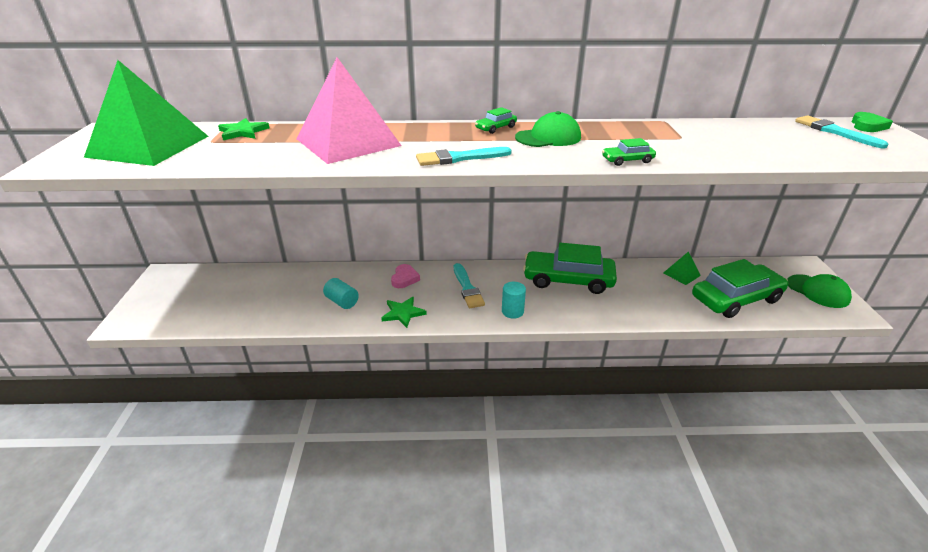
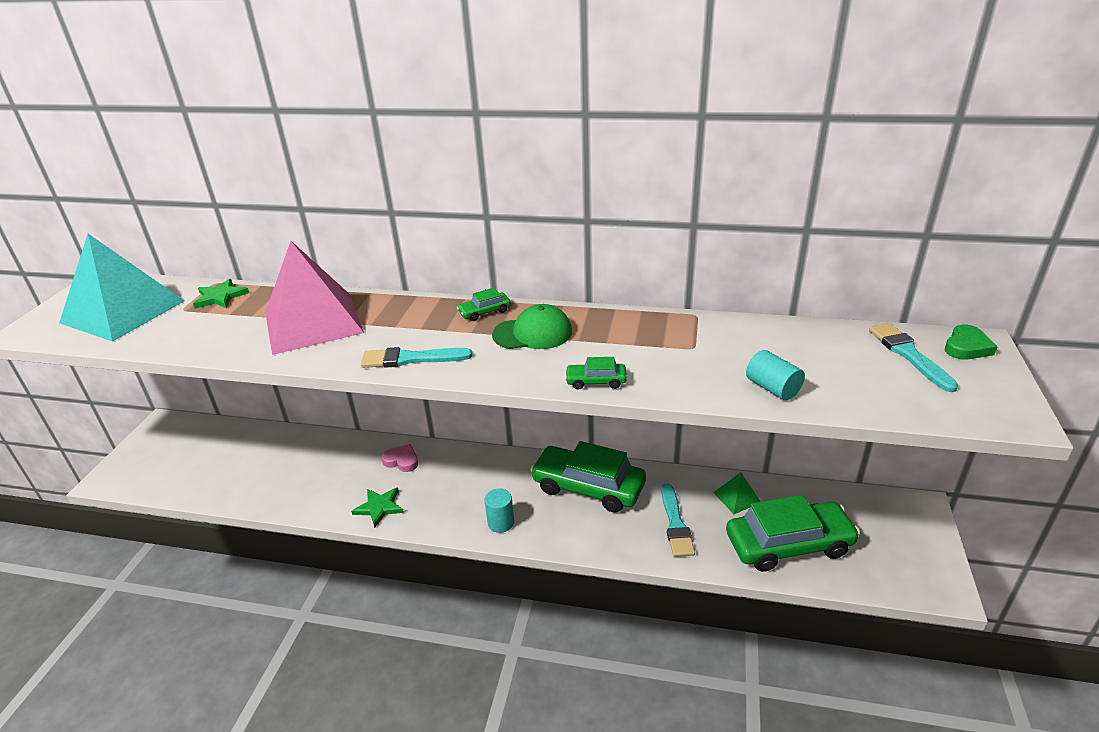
camera: 15 degrees right, 0 degrees up
(148, 146) = (123, 311): green pyramid -> turquoise pyramid
(342, 302) = (322, 483): turquoise cylinder -> turquoise cylinder (772, 388)
(404, 279) = (401, 461): pink heart -> pink heart turned 90 degrees counterclockwise
(467, 288) = (465, 483): turquoise brush -> turquoise brush (675, 524)
(818, 291) = (911, 548): green cap -> none

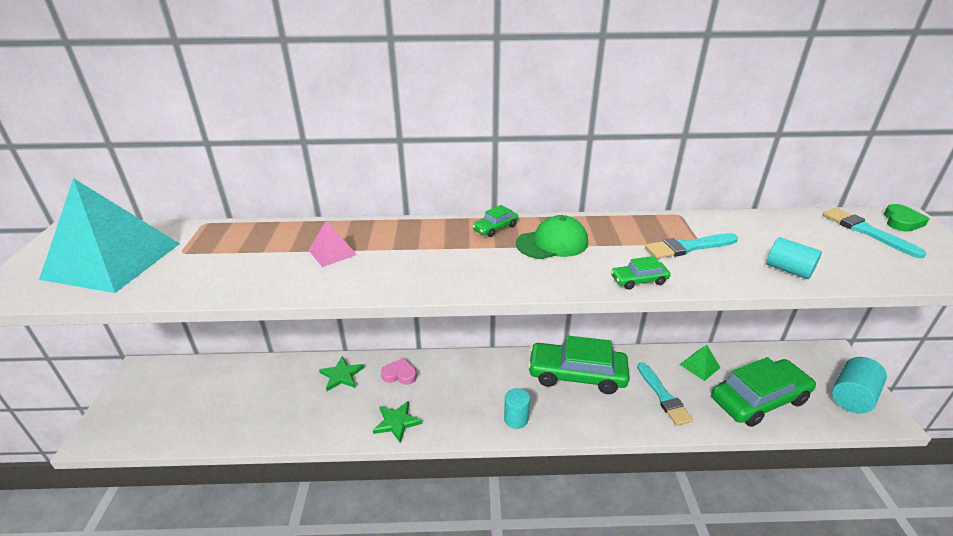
camera: 15 degrees left, 0 degrees up
(220, 297) = (218, 236): green star -> green star (341, 375)
(313, 322) = (332, 252): pink pyramid -> pink pyramid, size x0.42
(411, 359) = (453, 278): turquoise brush -> turquoise brush (688, 247)
(911, 558) = (852, 396): none -> turquoise cylinder

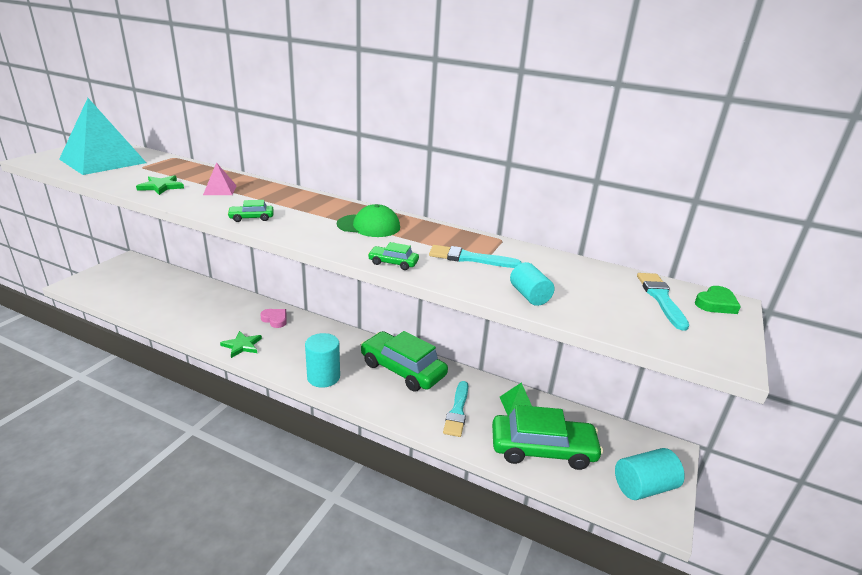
camera: 25 degrees right, 5 degrees down
(341, 375) = (238, 306): green star -> green star (161, 187)
(495, 228) = (343, 207): green car -> green car (251, 218)
(516, 419) = (323, 377): turquoise cylinder -> turquoise cylinder, size x1.52

